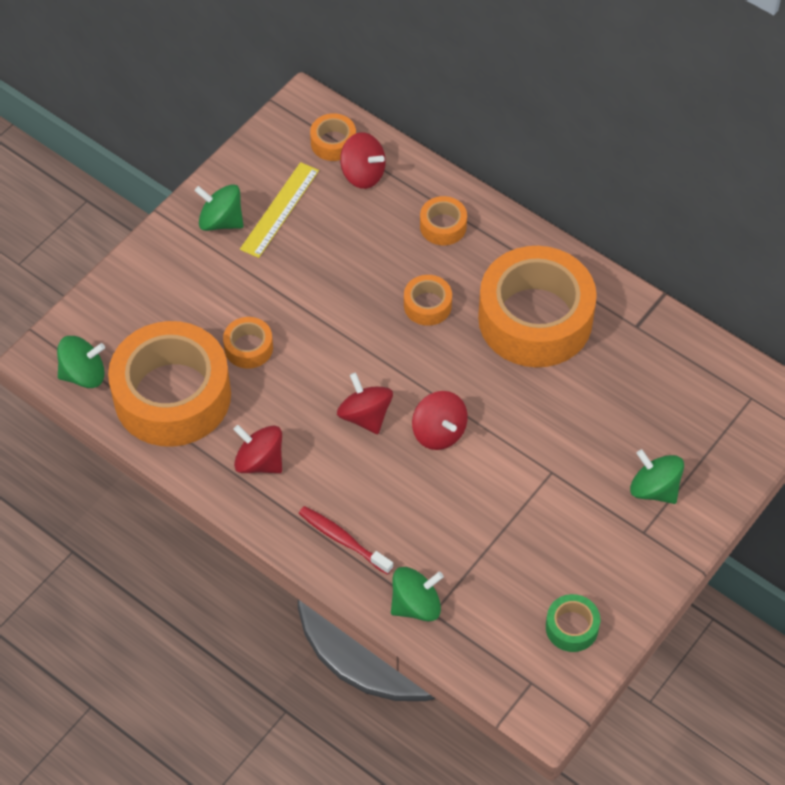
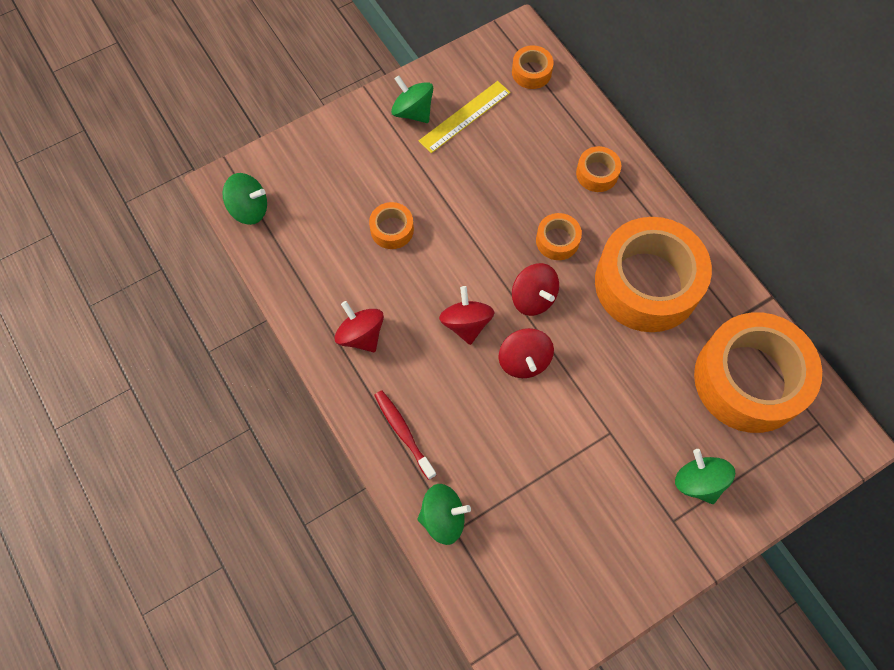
camera: 20 degrees right, 10 degrees up
(172, 396) = (313, 251): orange tape -> orange tape (749, 379)
(363, 174) = (546, 107): red spinning top -> red spinning top (533, 298)
(572, 627) = (574, 592): green tape -> none

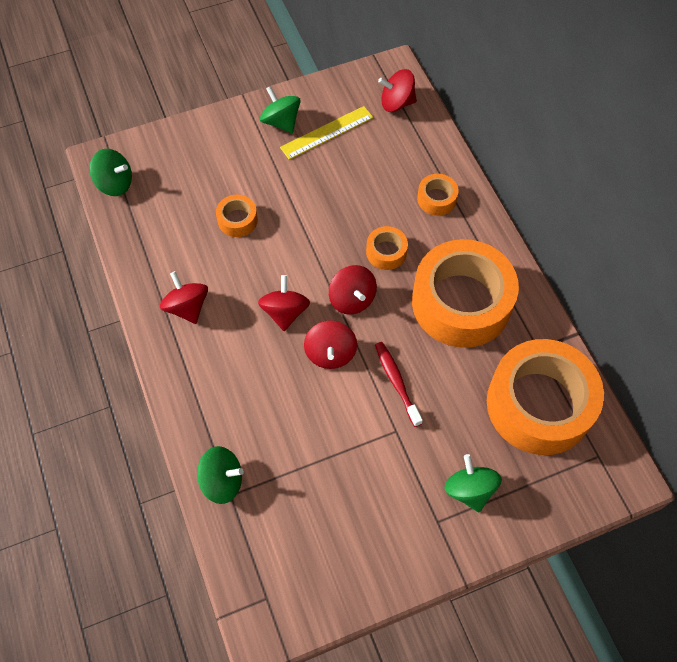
camera: 10 degrees right, 5 degrees down
(403, 432) = (204, 399): red toothbrush -> red toothbrush (396, 382)
(531, 72) = (396, 103): orange tape -> red spinning top

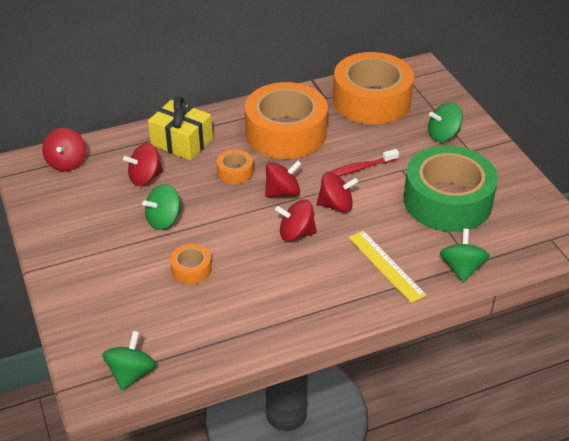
camera: 90 degrees left, 20 degrees down
(187, 307) = (291, 301): red spinning top -> red spinning top (145, 177)
(281, 122) = (72, 241): green spinning top -> green spinning top (164, 220)
(327, 132) = (93, 208): yellow ruler -> yellow ruler (386, 266)
(338, 479) = (447, 201): none -> green tape
(436, 199) = (182, 142): orange tape -> yellow gift

